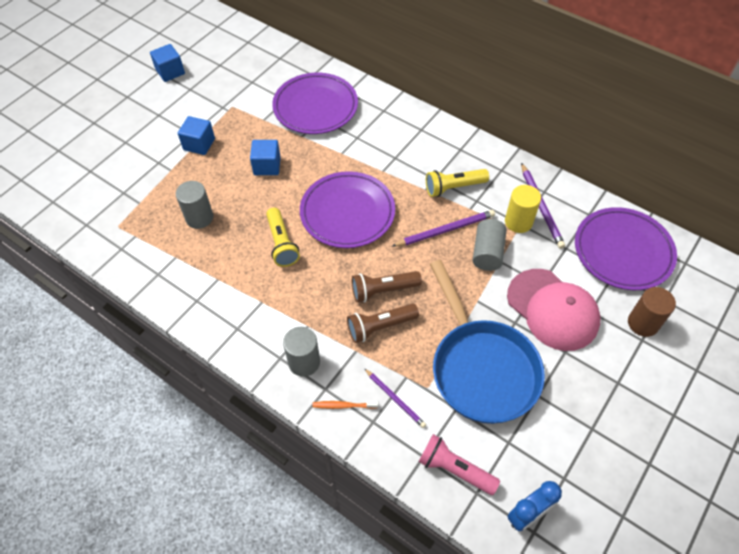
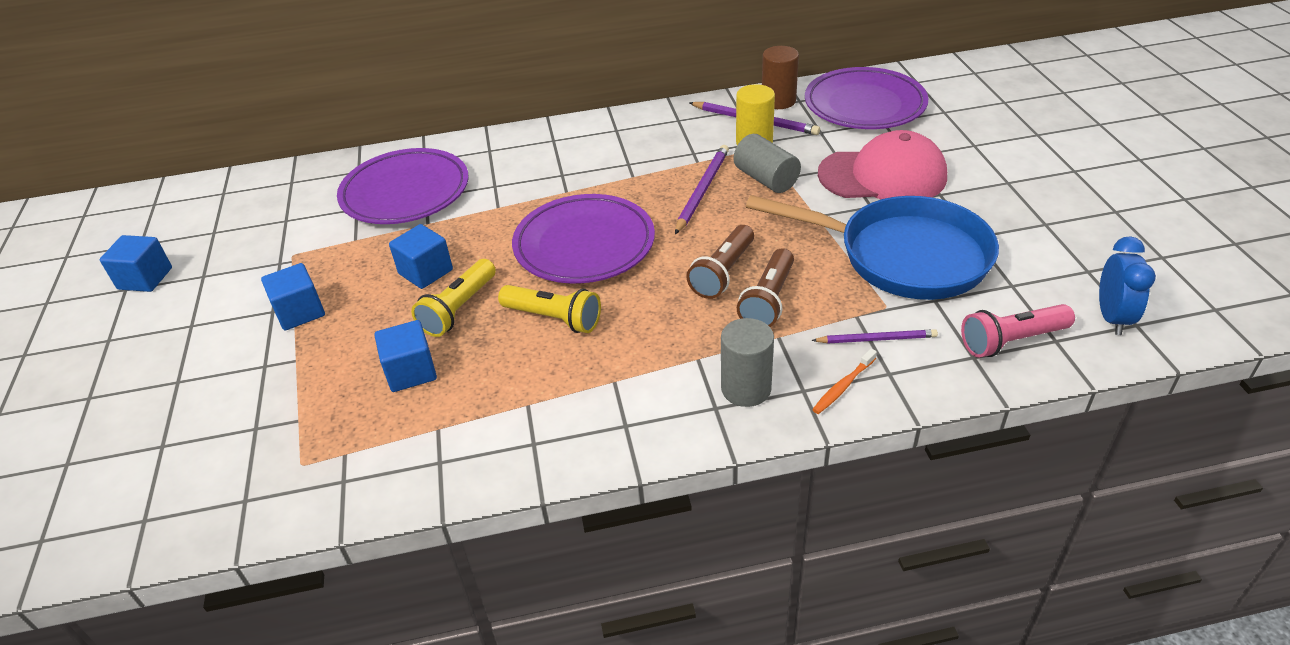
camera: 45 degrees left, 15 degrees down
(199, 218) = (411, 372): grey cylinder -> blue cube
(453, 188) = (657, 158): yellow flashlight -> yellow flashlight (459, 309)
(643, 323) = (956, 135): brown cylinder -> brown cylinder (778, 101)

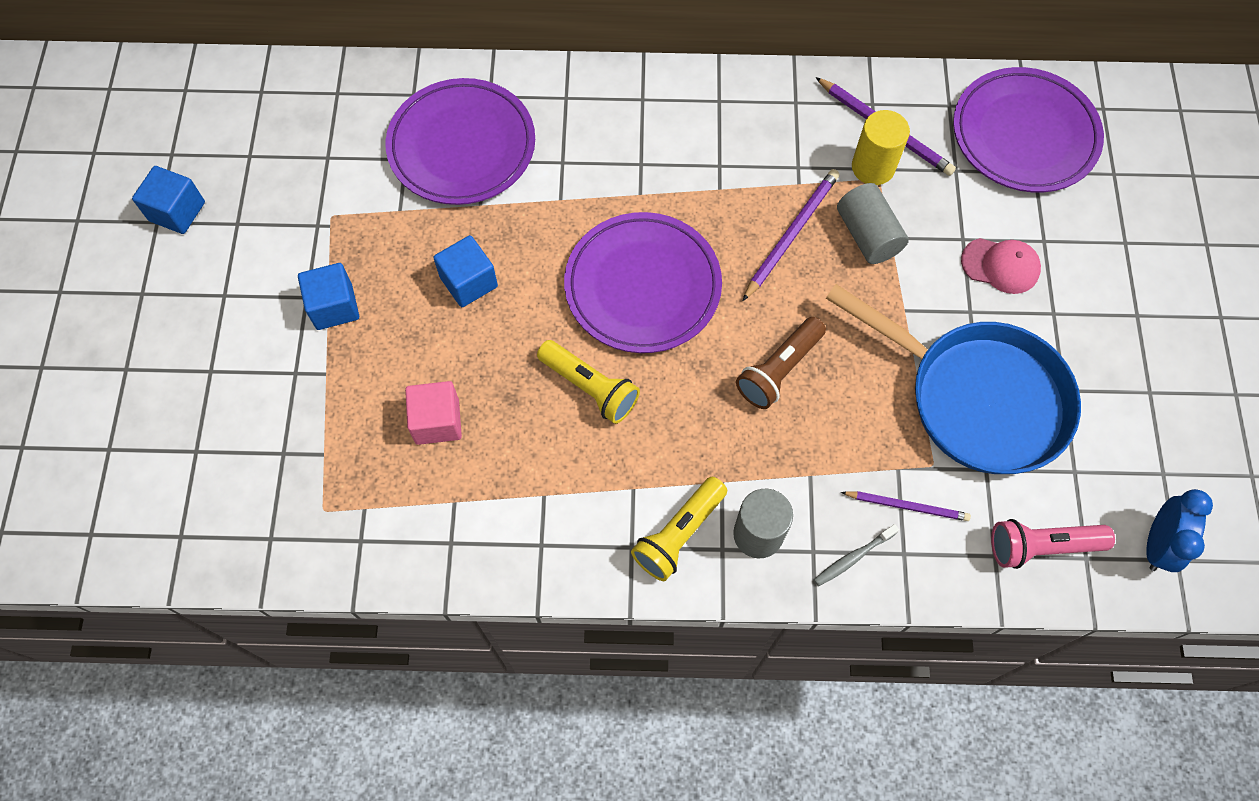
camera: 10 degrees right, 25 degrees up
(411, 372) = (437, 421): blue cube -> pink cube
(459, 309) = (496, 347): yellow flashlight -> yellow flashlight (679, 535)
(768, 301) = (815, 423): brown flashlight -> none
(778, 101) = (924, 99): brown cylinder -> none
(843, 386) = (853, 558): orange toothbrush -> grey toothbrush
(882, 176) = (1000, 265): pink cap -> pink cap, size x0.53

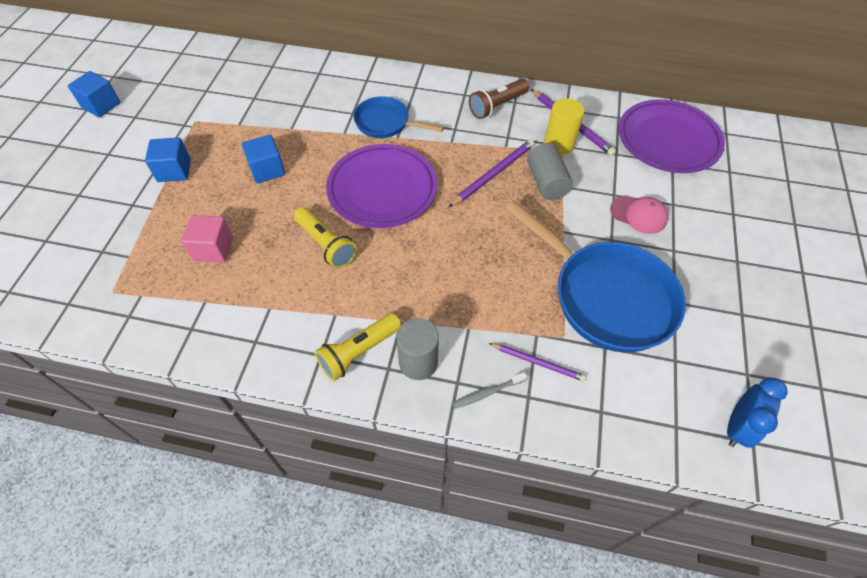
camera: 10 degrees right, 10 degrees down
(462, 146) = (291, 96): purple plate -> none
(616, 172) = (386, 123): none -> blue pan
(779, 370) = (463, 255): brown flashlight -> brown flashlight (497, 106)
(1041, 547) = (640, 411): pink flashlight -> none

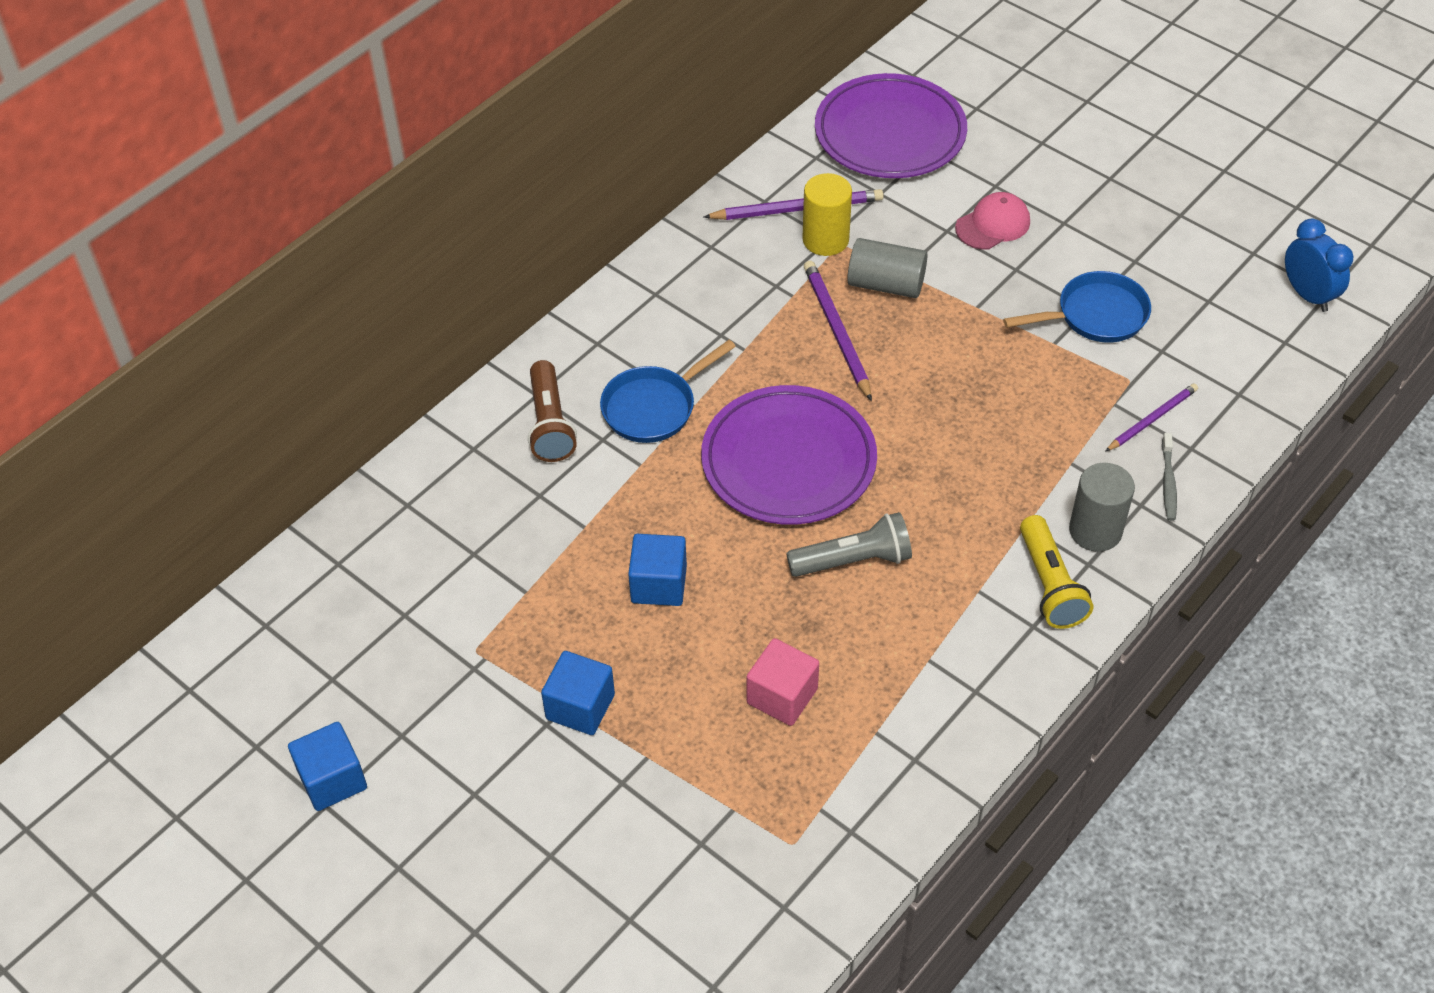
camera: 60 degrees left, 5 degrees down
(326, 244) = (853, 560): yellow flashlight -> grey flashlight
(497, 106) = (706, 269): brown flashlight -> brown flashlight (550, 424)
(606, 296) = (1096, 315): blue pan -> blue pan, size x0.55

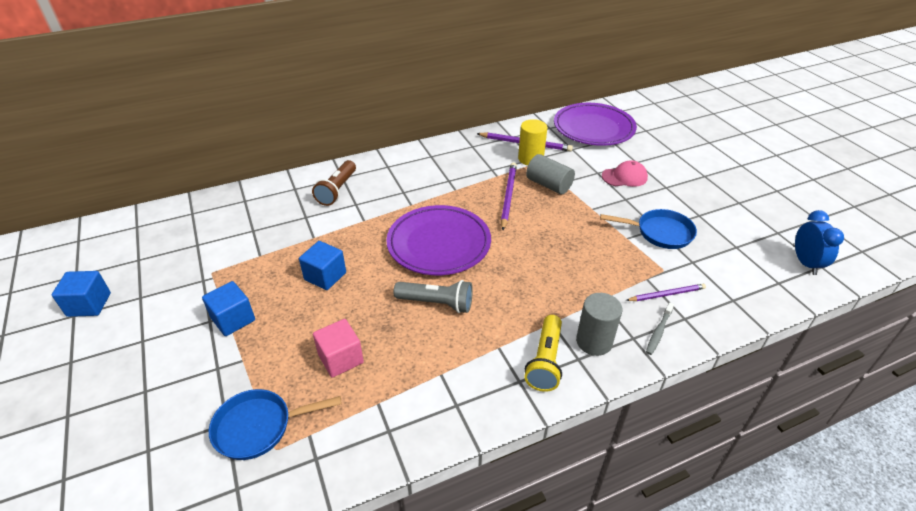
camera: 25 degrees right, 10 degrees down
(653, 407) = (391, 199): blue pan -> blue pan (258, 427)

